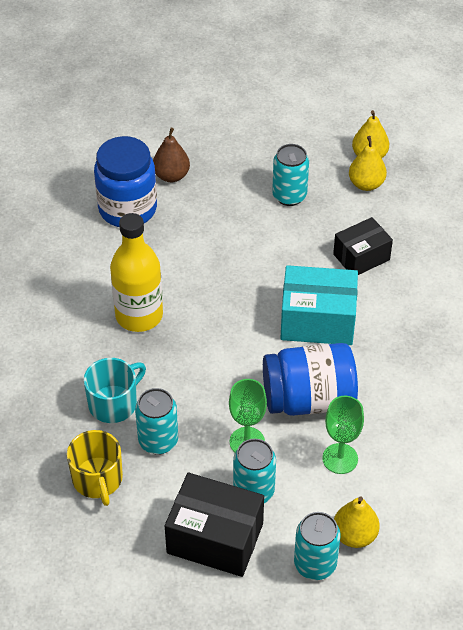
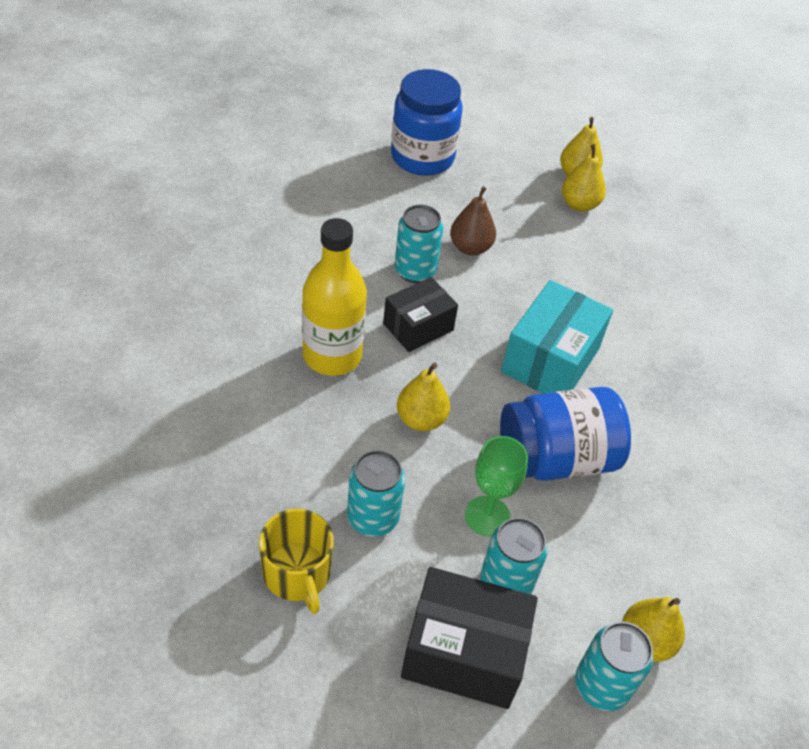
camera: 10 degrees left, 0 degrees up
(114, 403) = (310, 468): turquoise mug -> none
(127, 209) = (306, 230): blue jar -> blue jar (422, 157)
(171, 176) = (355, 193): brown pear -> brown pear (470, 247)
(204, 367) = (421, 419): none -> yellow pear
(289, 196) = (494, 216): turquoise can -> turquoise can (415, 271)
(317, 320) = (550, 360): turquoise box -> turquoise box turned 60 degrees counterclockwise
(340, 458) = (608, 535): green goblet -> none
(361, 257) = (589, 285): black box -> black box (418, 327)

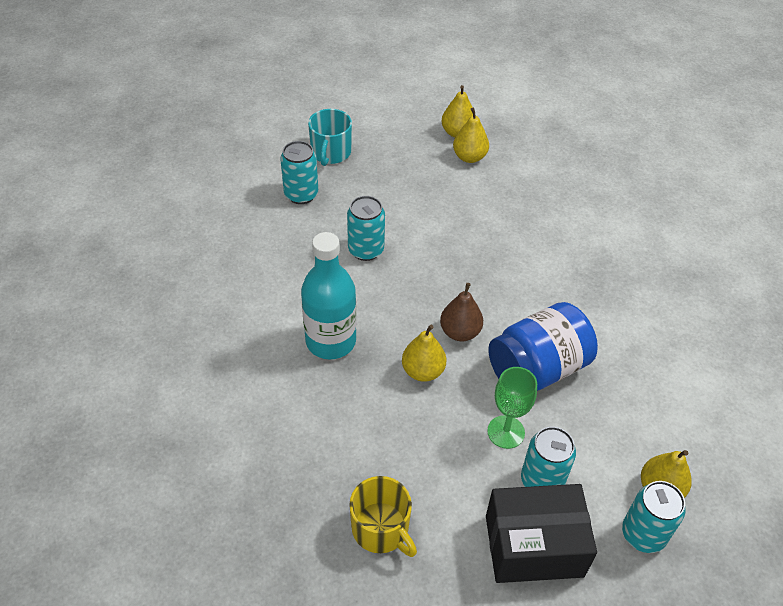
camera: 15 degrees left, 0 degrees up
(332, 355) = (331, 341): yellow bottle -> turquoise bottle
(373, 518) = (420, 463): turquoise can -> turquoise can (301, 194)
(418, 327) = (388, 296): black box -> none
(422, 157) = (330, 152): blue jar -> turquoise mug
(470, 247) = (401, 217): brown pear -> brown pear (460, 332)
(550, 360) = (501, 291): turquoise box -> none

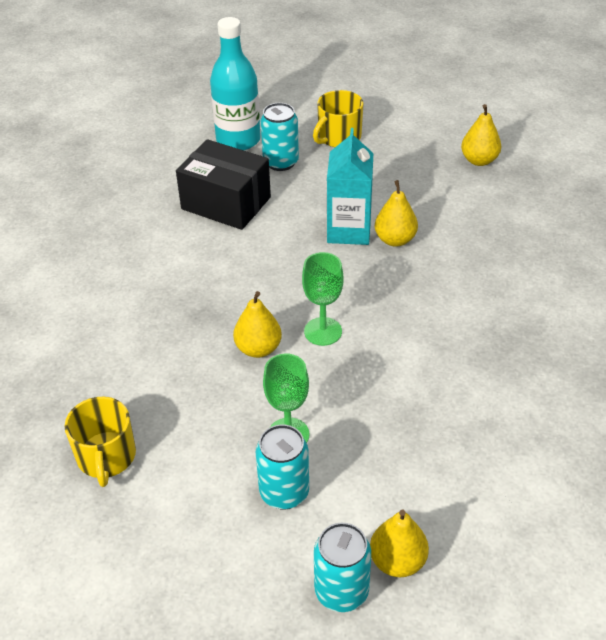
camera: 35 degrees right, 5 degrees down
(330, 152) = (338, 137): turquoise mug -> yellow mug
(331, 341) = (200, 289): turquoise bottle -> turquoise bottle (238, 140)
(366, 250) = (297, 228): turquoise can -> none
(408, 235) = (349, 230): none -> turquoise carton
(460, 332) = (323, 331): brown pear -> green goblet
(469, 157) = (471, 186): yellow pear -> yellow pear (395, 240)
(534, 546) = (225, 543): black box -> black box (226, 203)
(537, 368) = (370, 395): blue jar -> none

